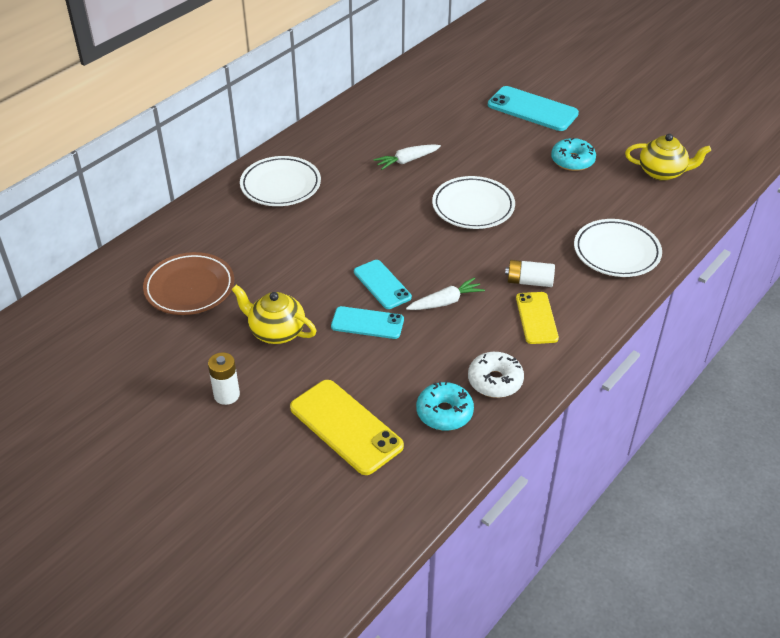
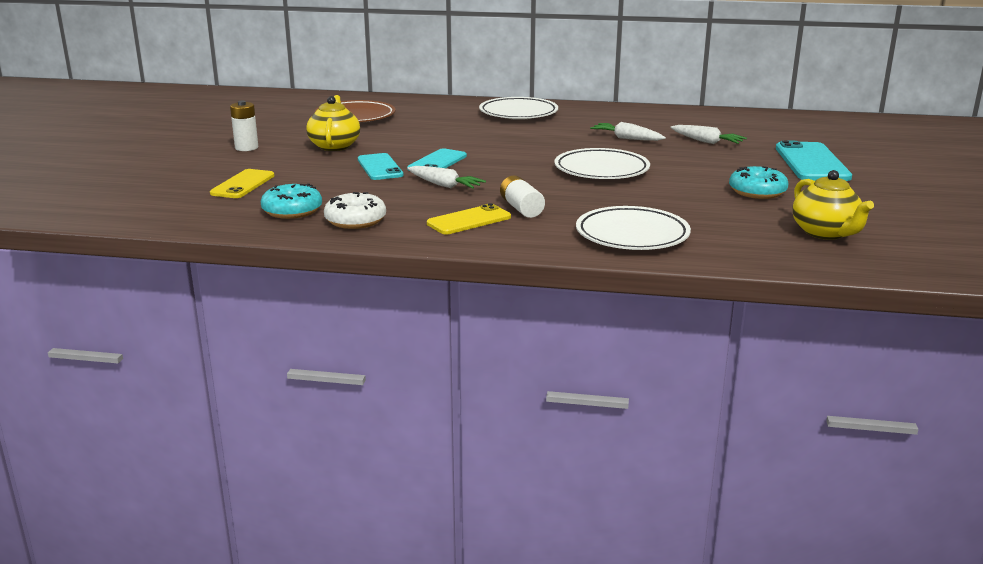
camera: 60 degrees right, 20 degrees down
(346, 427) = (243, 184): yellow phone -> yellow phone, size x0.64
(448, 128) = (706, 142): none -> white carrot

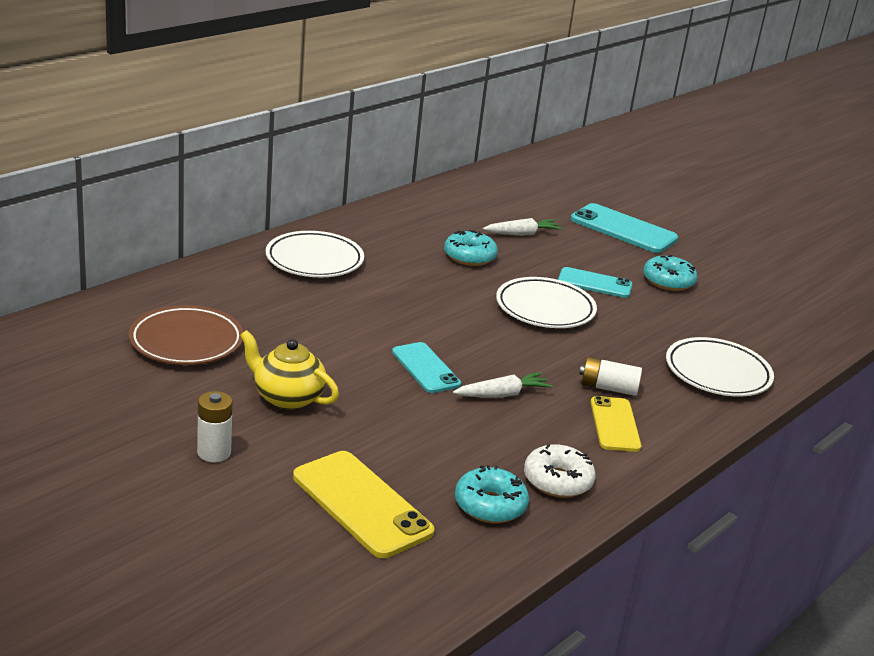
camera: 60 degrees left, 5 degrees up
(243, 184) = (361, 504): yellow phone -> yellow phone, size x1.56
(380, 167) = (402, 403): turquoise phone -> turquoise phone (594, 283)
(627, 138) = (469, 257): white carrot -> turquoise donut
(825, 233) = (776, 305): yellow teapot -> none

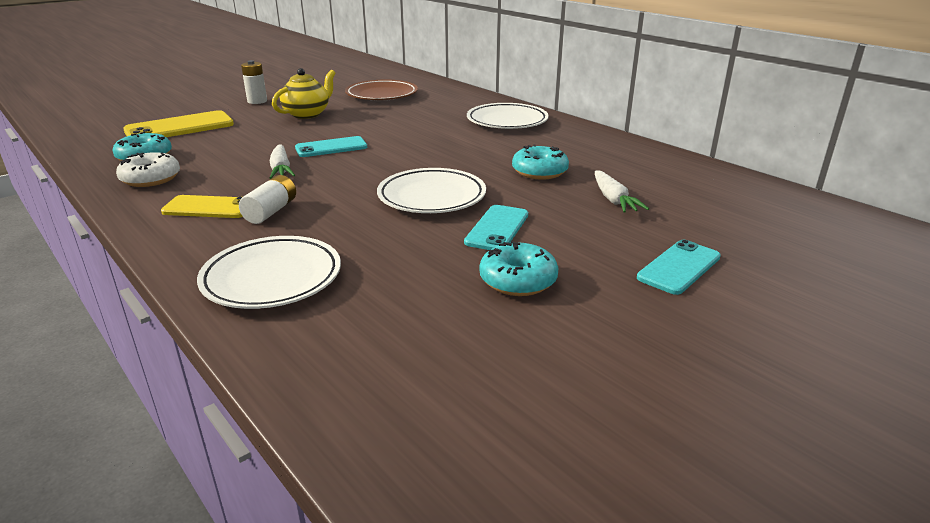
camera: 100 degrees right, 0 degrees up
(623, 229) = (679, 267): turquoise phone -> turquoise phone, size x0.64

